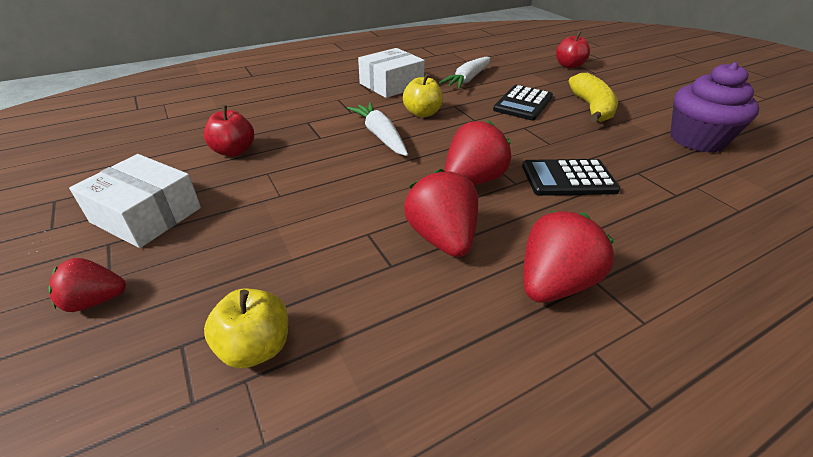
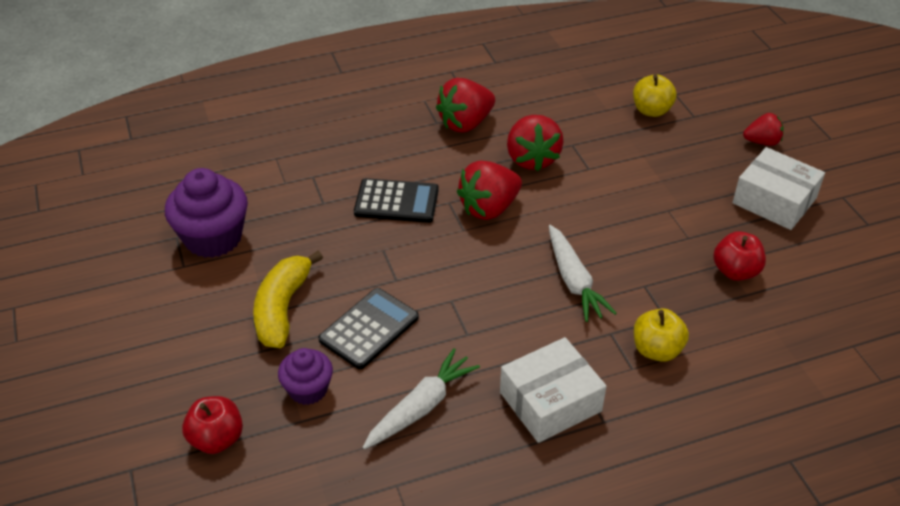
camera: 170 degrees left, 5 degrees up
(422, 113) = (515, 320): yellow apple -> yellow apple (656, 350)
(538, 81) = (308, 389): none -> purple cupcake

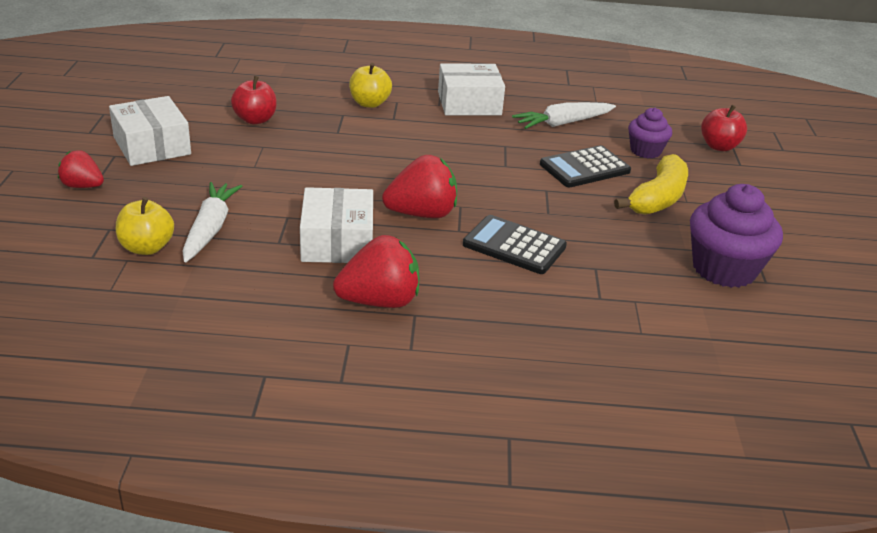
camera: 160 degrees left, 10 degrees down
(532, 159) = (337, 241): red strawberry -> white box
(574, 281) = (392, 149): white carrot -> white carrot (210, 229)

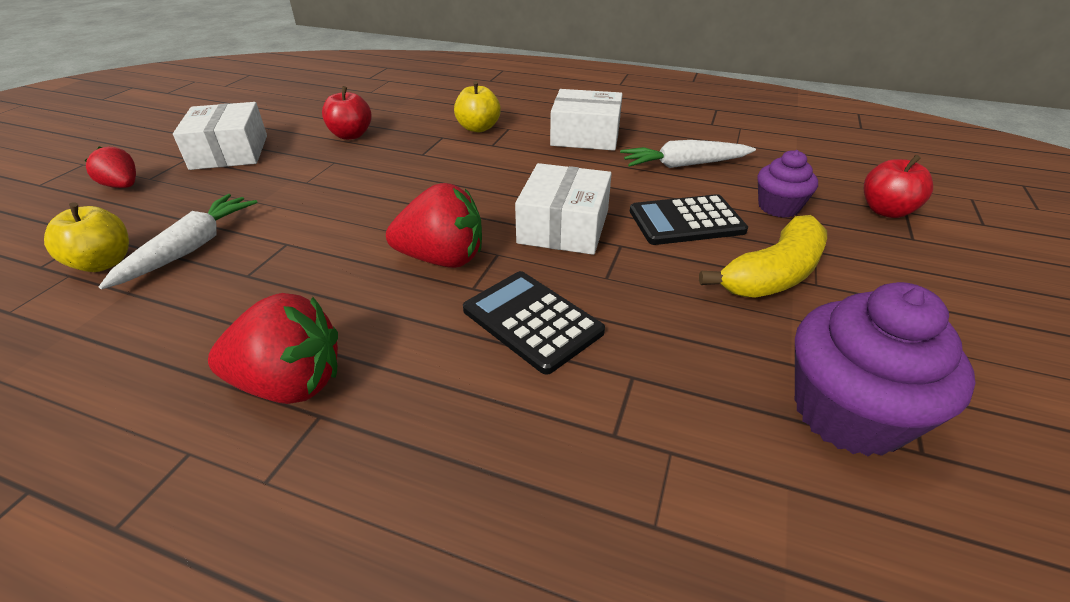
camera: 20 degrees right, 5 degrees up
(337, 241) = (313, 283): white box -> white box (564, 226)

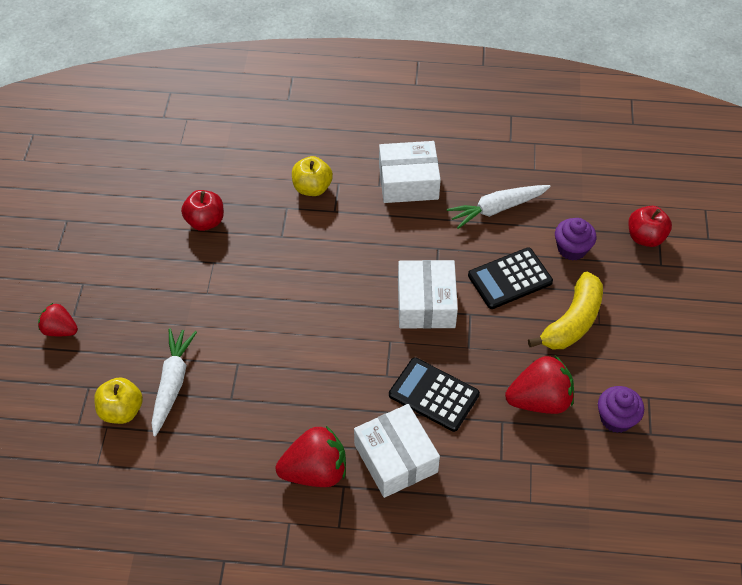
camera: 15 degrees left, 15 degrees up
(229, 152) = (114, 267): white box -> white box (395, 458)
(442, 259) = (355, 354): red strawberry -> red strawberry (539, 400)
(848, 413) = (616, 418): purple cupcake -> purple cupcake, size x0.59

